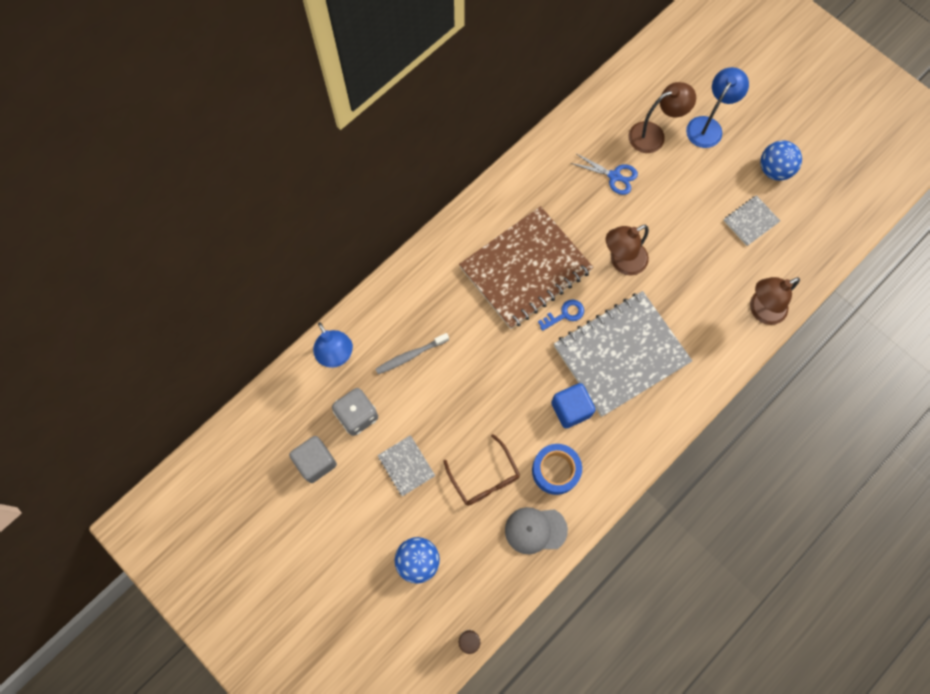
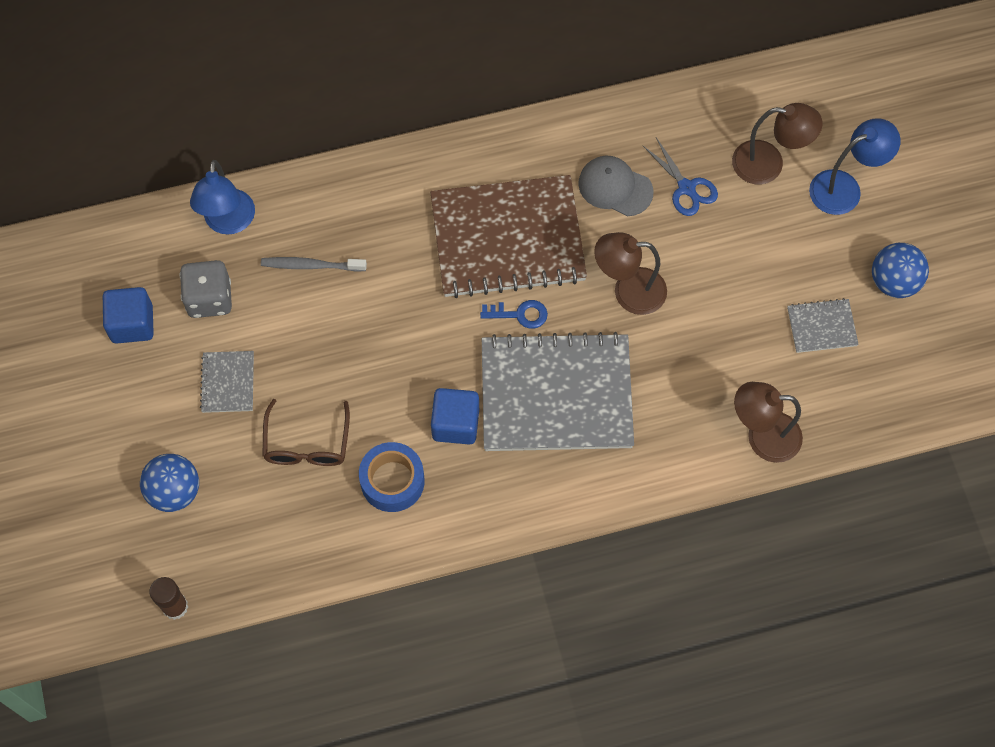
camera: 30 degrees right, 5 degrees down
(316, 462) = (132, 324): grey cube -> blue cube
(535, 530) = (326, 533): grey cap -> grey cap (615, 187)

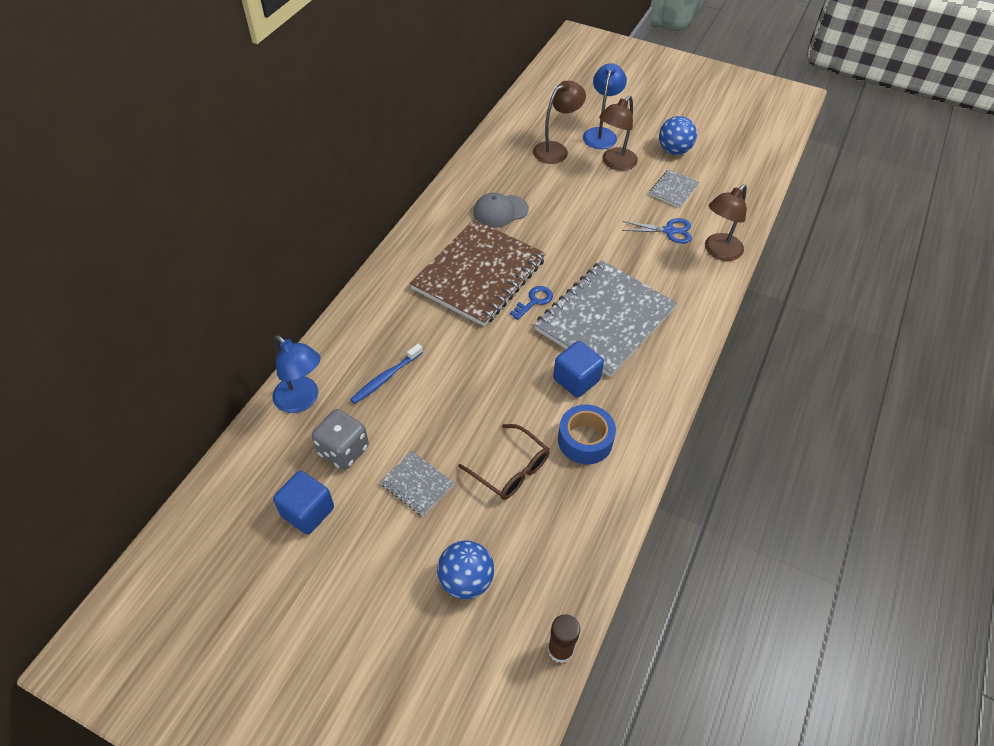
camera: 50 degrees left, 15 degrees down
(311, 265) = (385, 378): grey toothbrush -> blue toothbrush
(628, 291) = (571, 247): brown lamp -> brown lamp (615, 163)
(686, 188) = (534, 186): blue scissors -> blue scissors (669, 231)

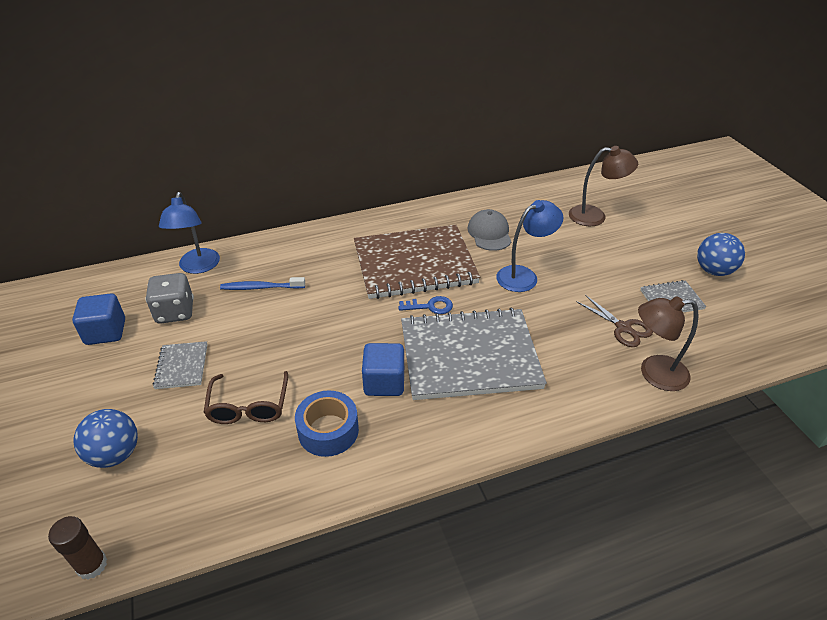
camera: 45 degrees right, 10 degrees down
(500, 211) = (489, 233): grey cap -> grey cap turned 60 degrees clockwise
(601, 134) = (653, 225): blue lamp -> blue lamp (524, 276)
(615, 163) = (637, 251): brown lamp -> none
(669, 231) = (623, 328): blue scissors -> brown scissors

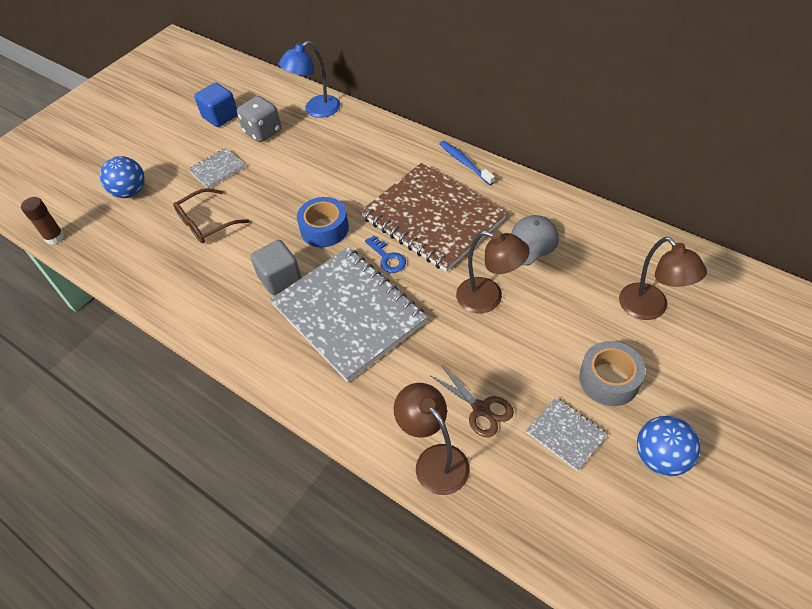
camera: 60 degrees right, 10 degrees up
(261, 287) = (323, 153): blue toothbrush -> blue toothbrush (464, 162)
(328, 430) = (213, 276): blue tape -> blue tape (324, 229)
(384, 382) = (280, 278): blue cube -> grey cube
(524, 276) = (488, 298): blue lamp -> brown lamp
(623, 328) = (481, 409): brown scissors -> brown scissors turned 60 degrees counterclockwise
(639, 260) = (609, 379): none -> grey tape

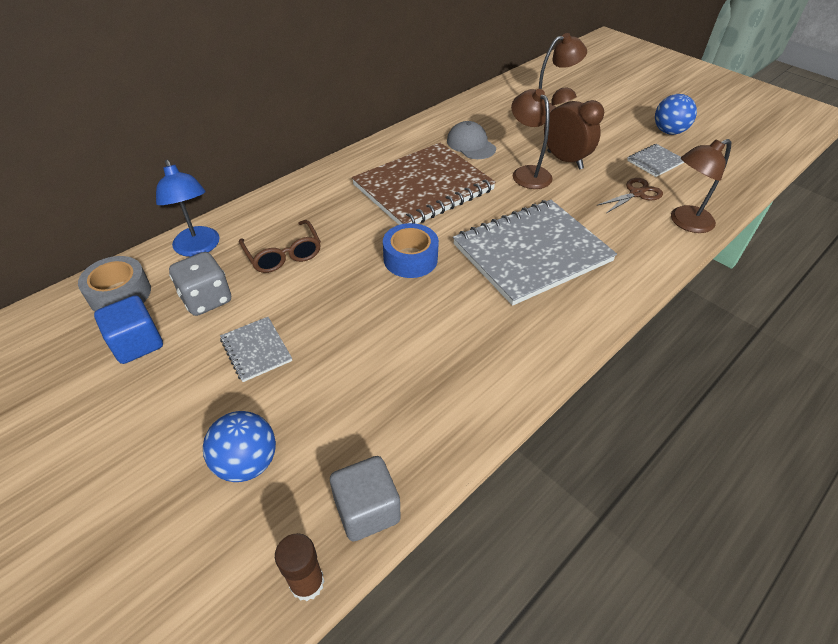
camera: 85 degrees left, 5 degrees down
(207, 223) = (358, 363): brown glasses -> brown glasses (283, 254)
(280, 278) = (474, 299): grey cube -> grey cube (367, 510)
(387, 258) = (465, 221): blue key -> none
(464, 162) = (356, 159): blue toothbrush -> none
(488, 298) = (527, 173): brown lamp -> brown lamp turned 60 degrees counterclockwise
(530, 332) = (564, 160): none -> brown clock
(609, 379) = (609, 137): grey tape -> grey tape (120, 294)

